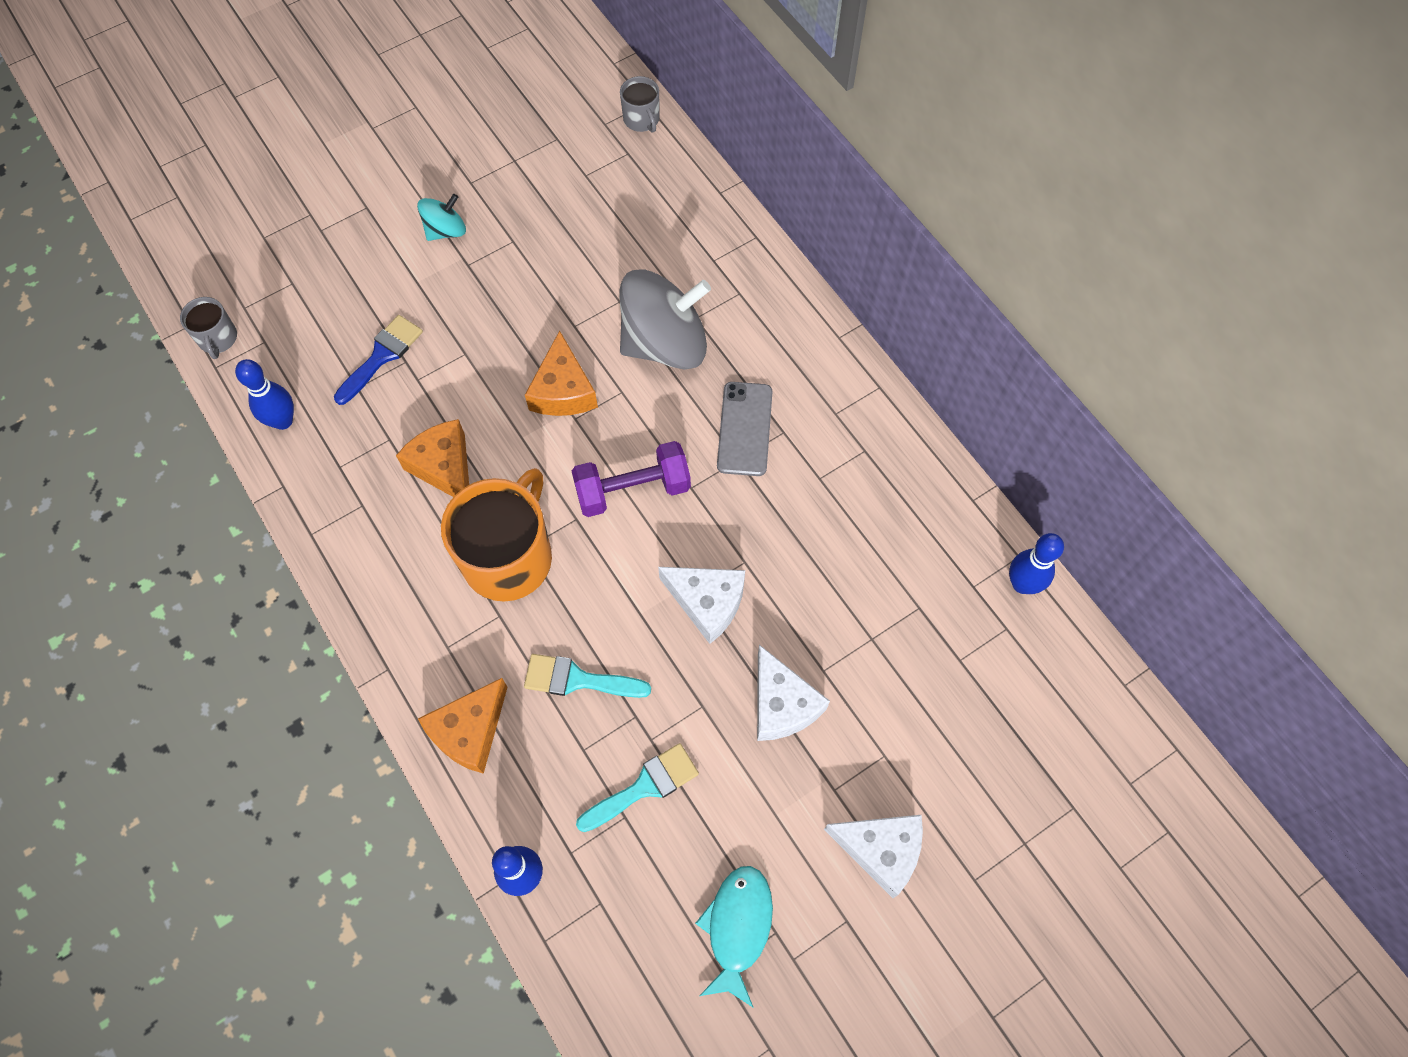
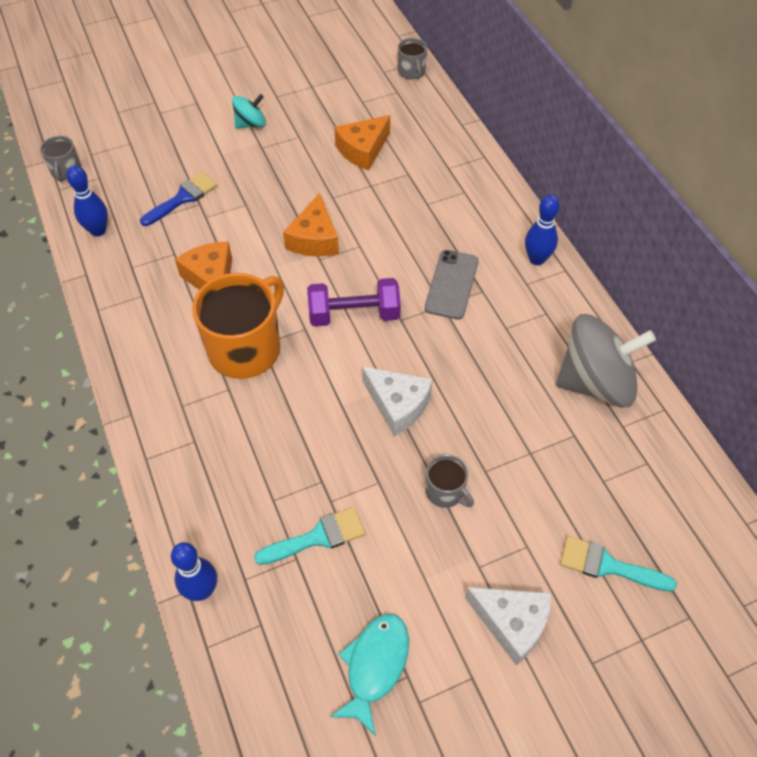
camera: 10 degrees right, 10 degrees down
(469, 731) = (184, 471): orange cheese -> orange cheese (363, 150)
(577, 679) = (280, 446): turquoise brush -> turquoise brush (607, 565)
(665, 343) = (400, 218): grey spinning top -> grey spinning top (595, 382)
(781, 704) = (445, 491): white cheese -> grey mug
(1022, 584) = (665, 431): blue bowling pin -> blue bowling pin (537, 259)

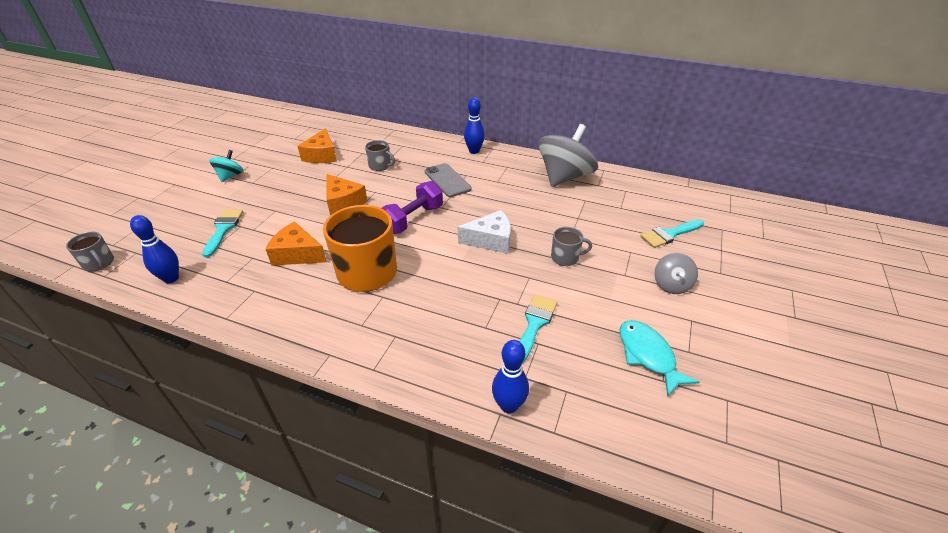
camera: 45 degrees left, 15 degrees down
(183, 198) = (223, 229): blue brush -> turquoise brush
(411, 72) = (308, 117): grey mug -> grey mug (380, 166)
(511, 623) = (671, 285): white cheese -> grey spinning top

